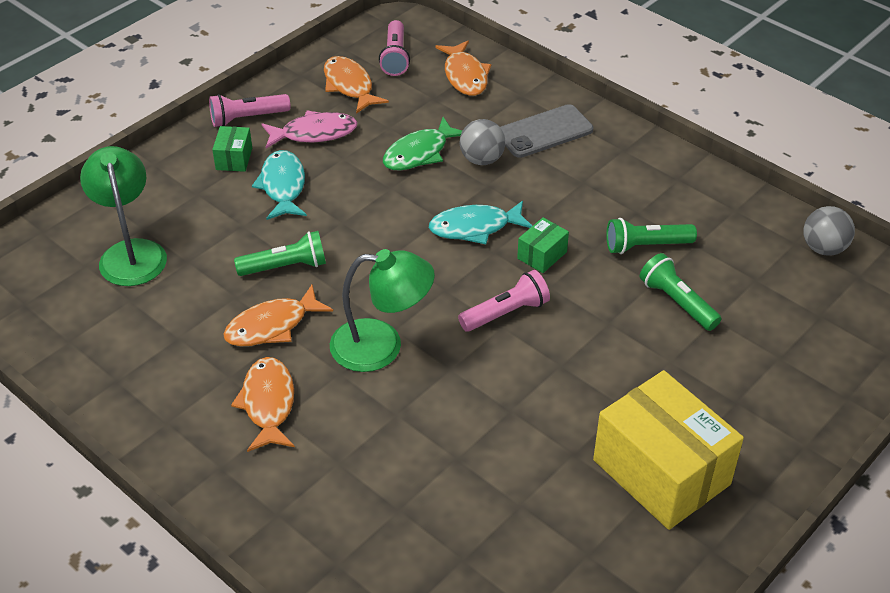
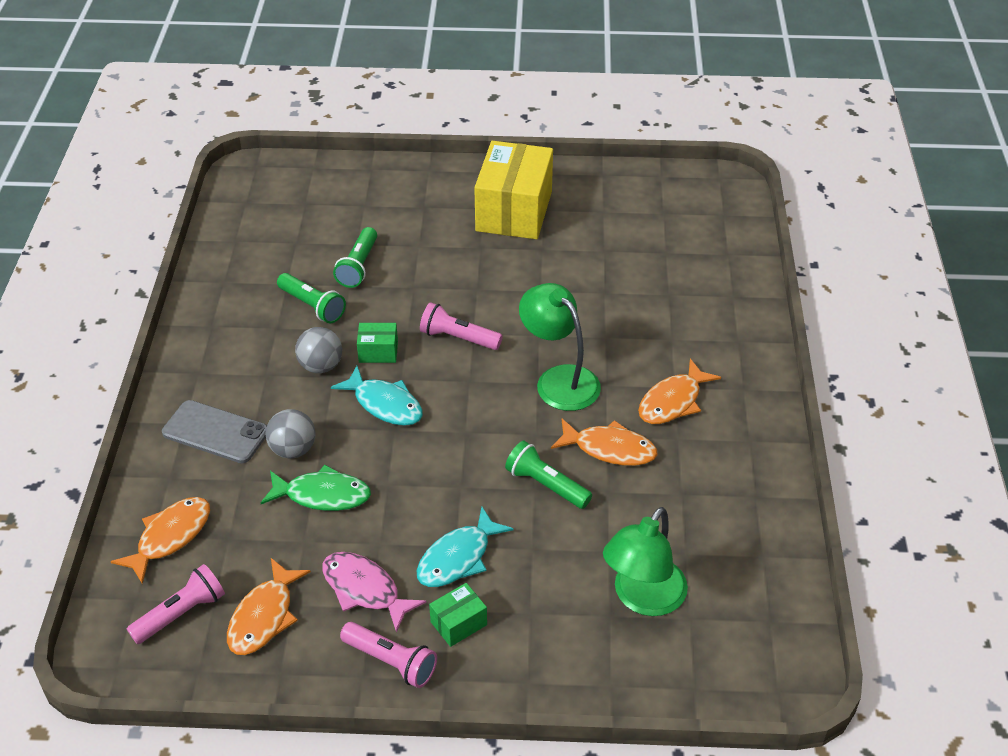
camera: 130 degrees left, 0 degrees up
(823, 248) = (230, 226): grey ball -> grey ball (321, 366)

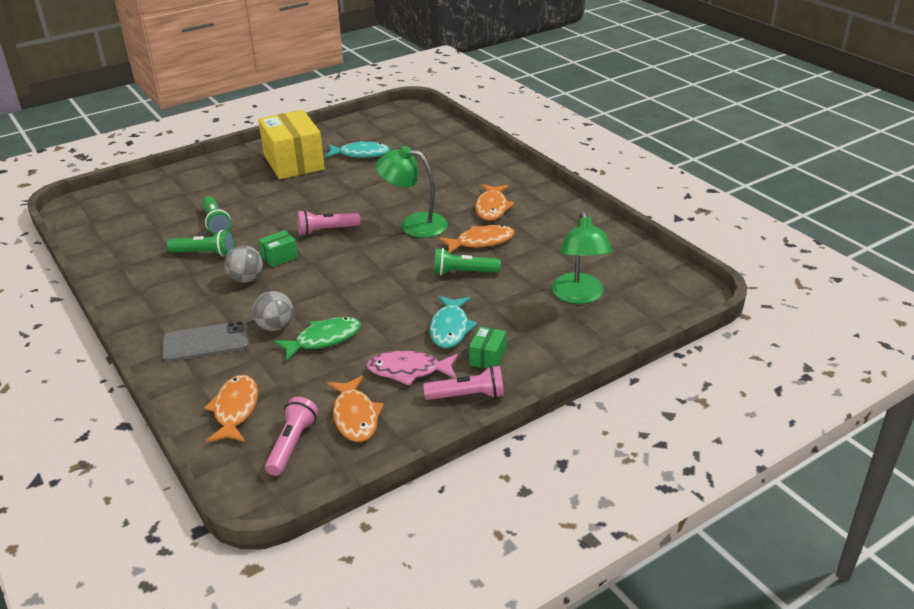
camera: 35 degrees left, 10 degrees down
(384, 404) = (314, 279): turquoise fish -> turquoise fish (360, 154)

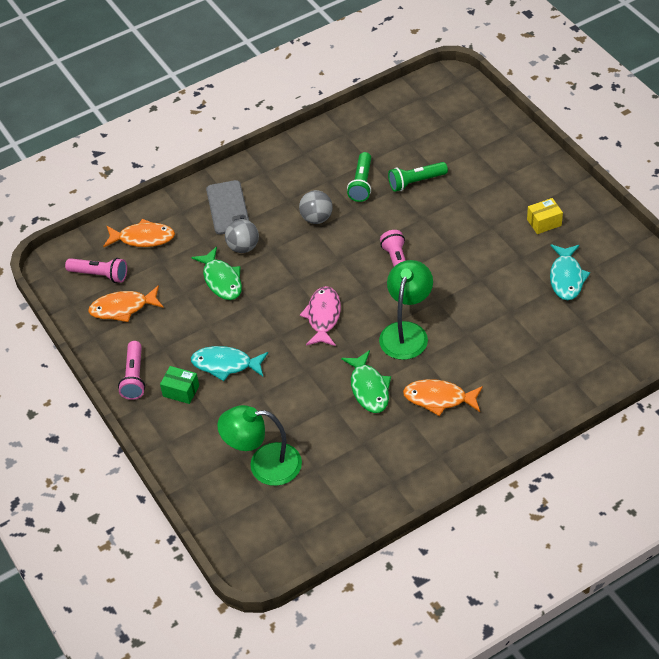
camera: 95 degrees right, 15 degrees up
(279, 257) = (351, 236): green box -> none
(293, 162) = (544, 222): yellow box -> yellow box, size x0.43
(408, 371) = (172, 338): pink fish -> pink fish (323, 316)
(463, 272) = (313, 374): green flashlight -> none
(481, 242) = (369, 388): orange fish -> green fish

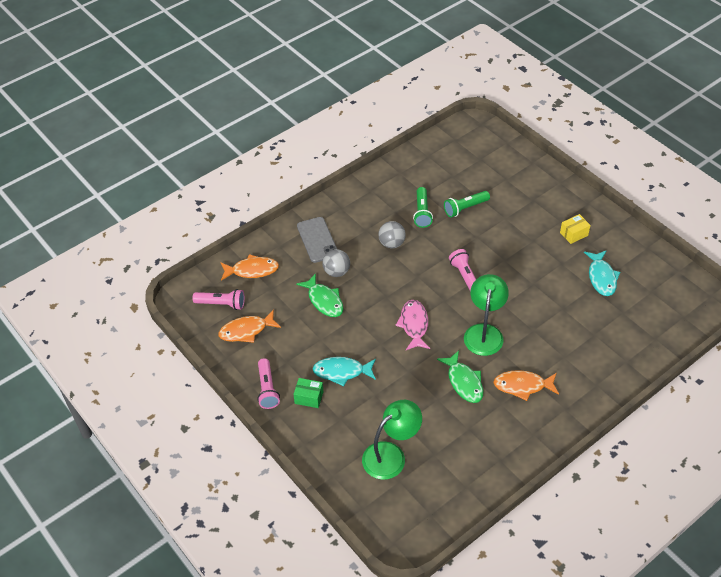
camera: 10 degrees left, 0 degrees up
(264, 465) = (391, 455): green lamp -> green lamp turned 150 degrees clockwise

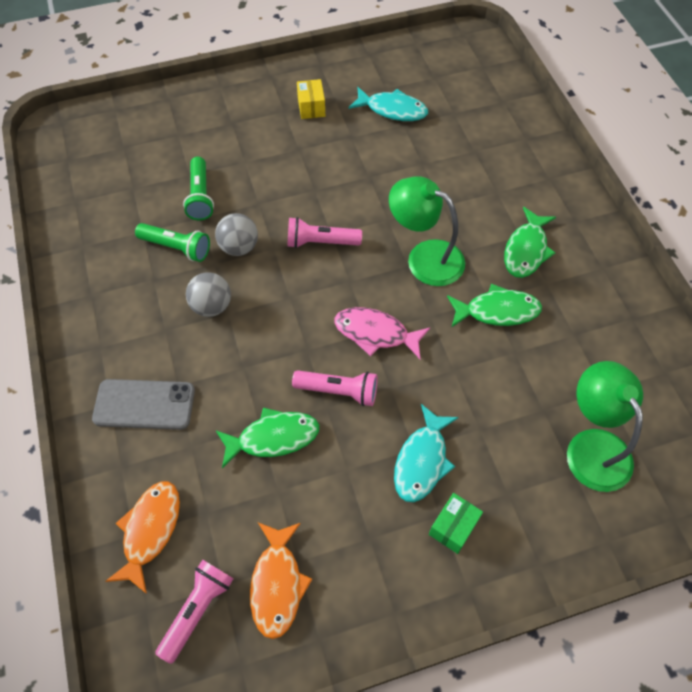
camera: 70 degrees left, 10 degrees up
(267, 389) = (413, 588): pink flashlight -> pink flashlight (338, 391)
(336, 272) = (225, 399): grey ball -> grey ball (239, 247)
(522, 386) = (526, 250): orange fish -> green fish

